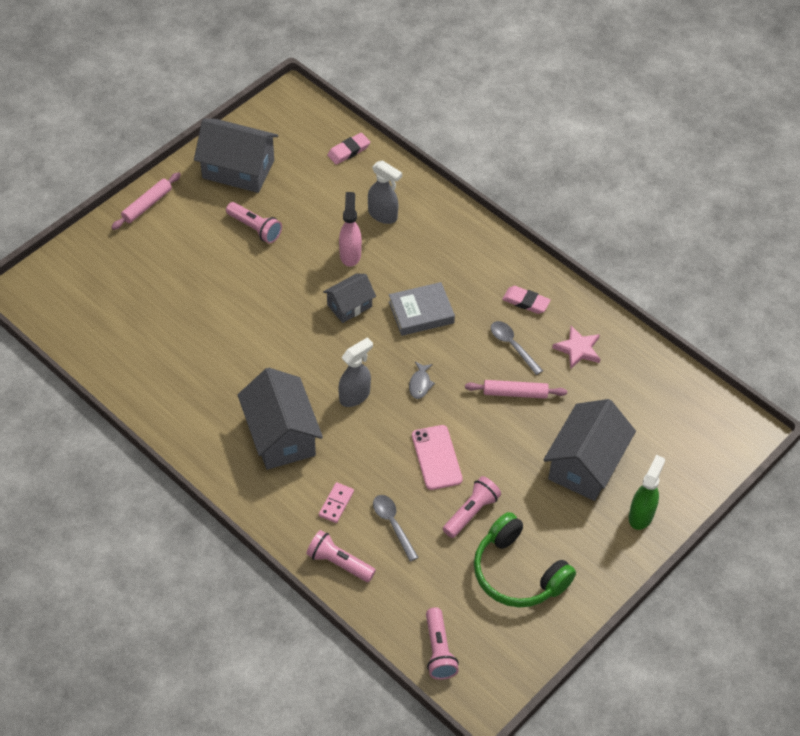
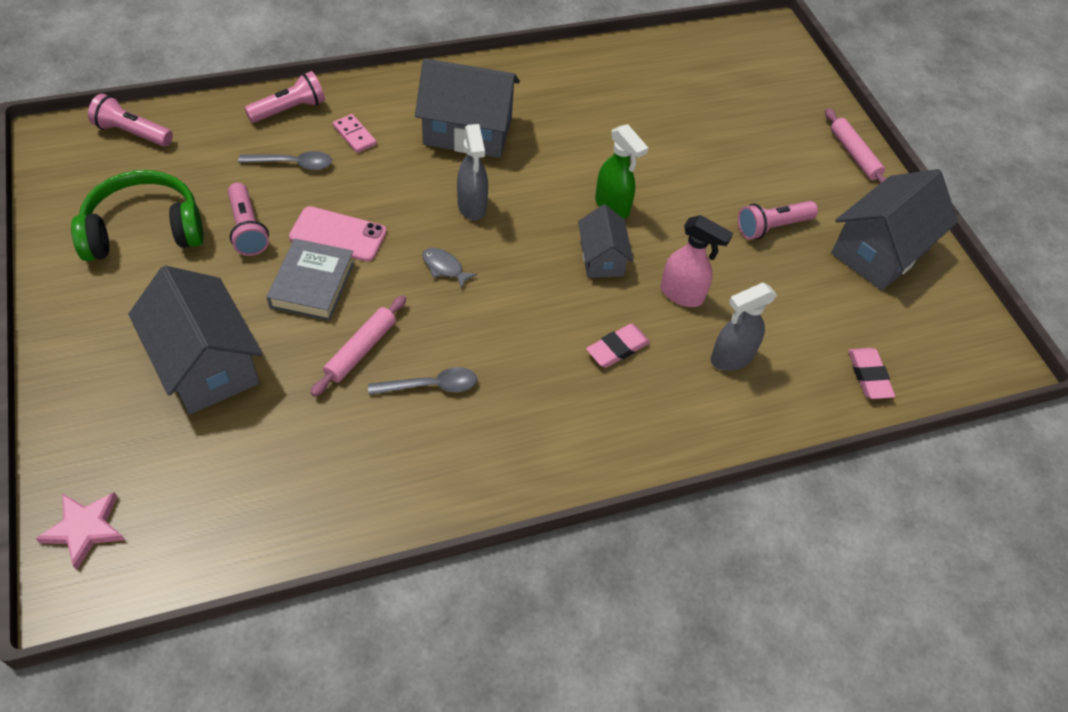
camera: 115 degrees right, 0 degrees up
(421, 312) = (547, 319): grey book -> grey book (312, 284)
(526, 302) = (489, 440): pink eraser -> pink eraser (617, 348)
(578, 349) = (371, 457): pink star -> pink star (85, 529)
(641, 515) = (93, 380): green spray bottle -> green spray bottle (612, 206)

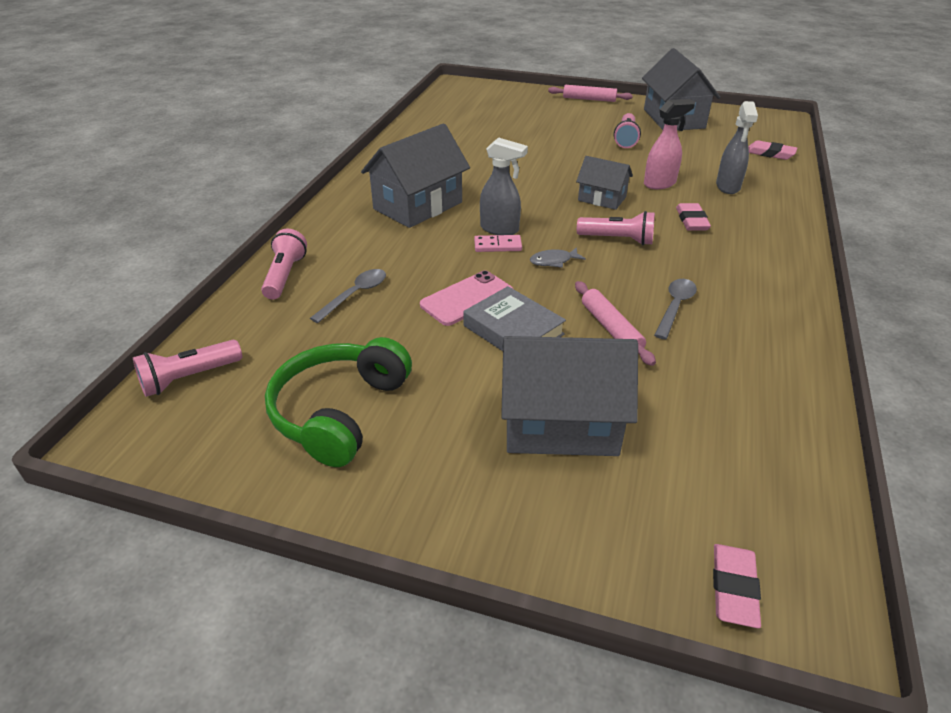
camera: 50 degrees left, 15 degrees down
(85, 529) = (734, 588): pink star -> pink eraser
(247, 229) = (409, 345): pink flashlight -> pink flashlight (617, 239)
(354, 135) = (359, 254): pink domino -> pink domino (497, 245)
(612, 206) = (556, 179): green spray bottle -> none

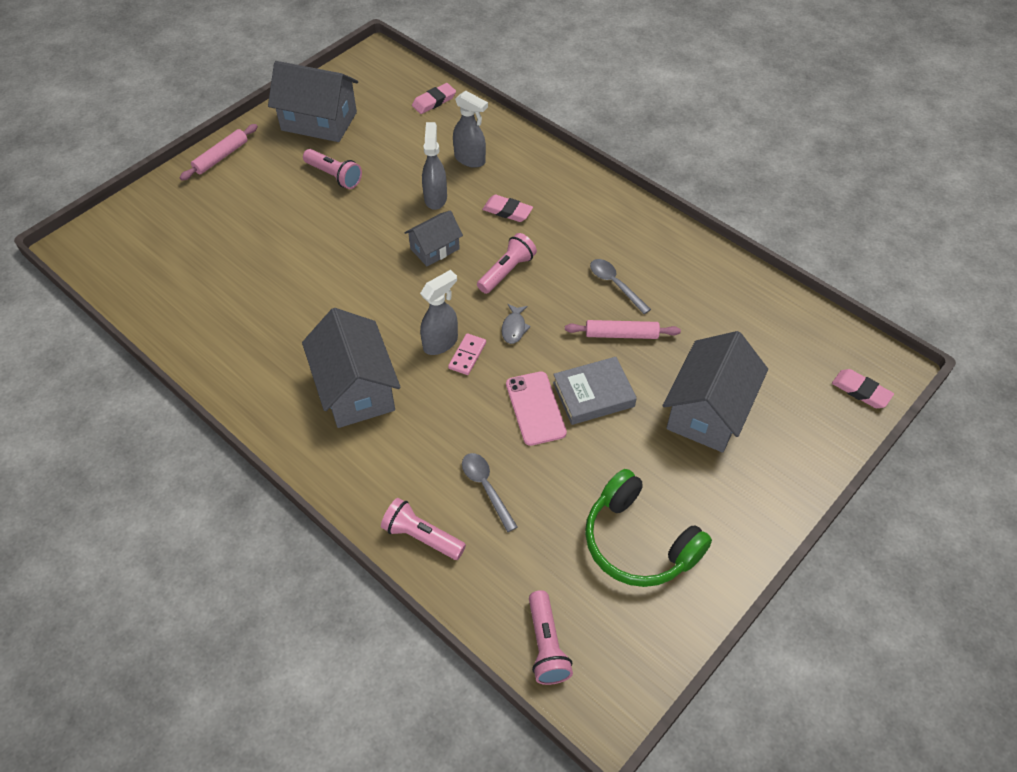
camera: 65 degrees left, 15 degrees up
(660, 184) = (435, 198): pink spray bottle -> grey spray bottle

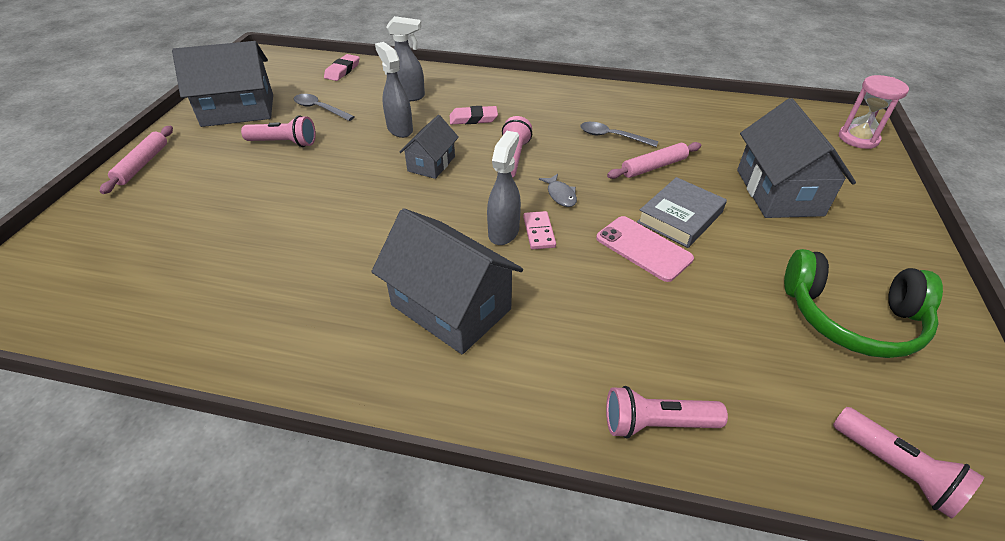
camera: 30 degrees left, 10 degrees down
(486, 487) = (670, 338): grey spoon -> grey spoon (319, 109)
(861, 391) = (858, 138): pink eraser -> pink hourglass

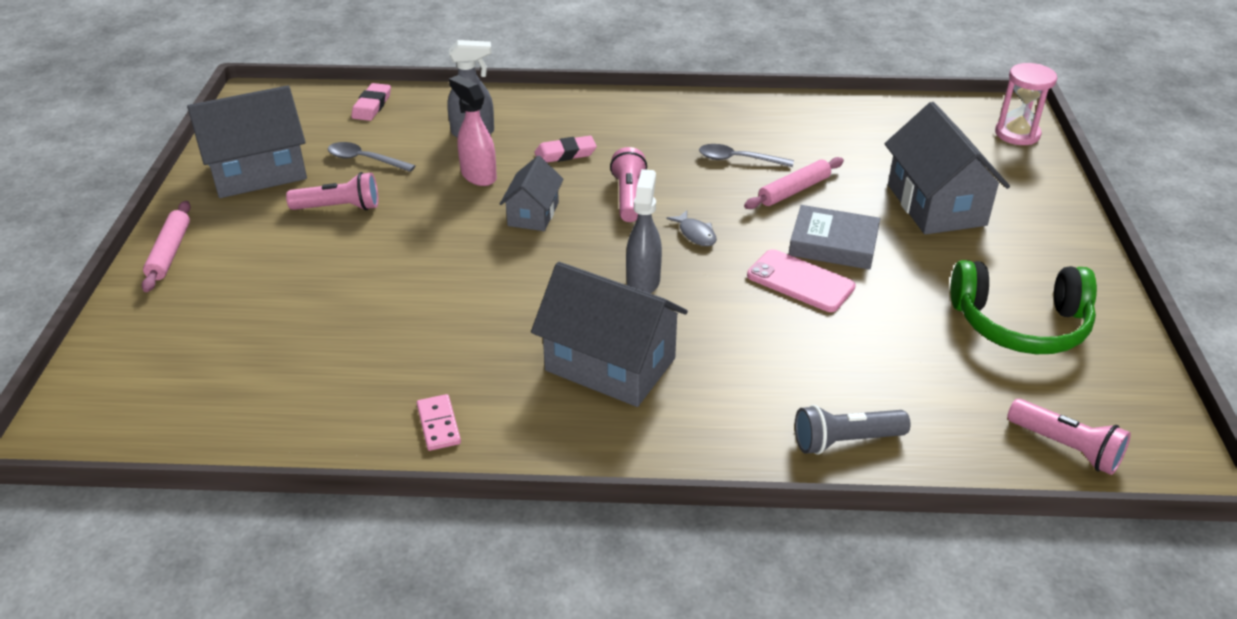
camera: 10 degrees left, 5 degrees down
(399, 129) = (478, 176): grey spray bottle -> pink spray bottle
(539, 232) = (682, 277): pink domino -> pink domino (438, 424)
(656, 424) = (845, 441): pink flashlight -> grey flashlight
(680, 217) = (833, 244): grey book -> grey book turned 75 degrees clockwise

